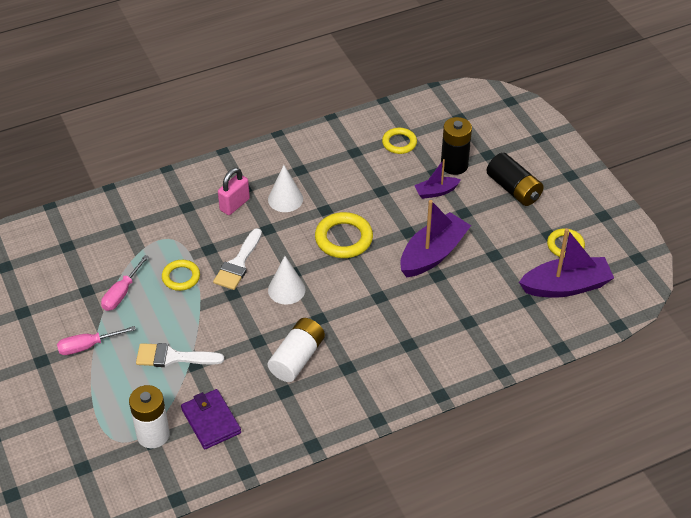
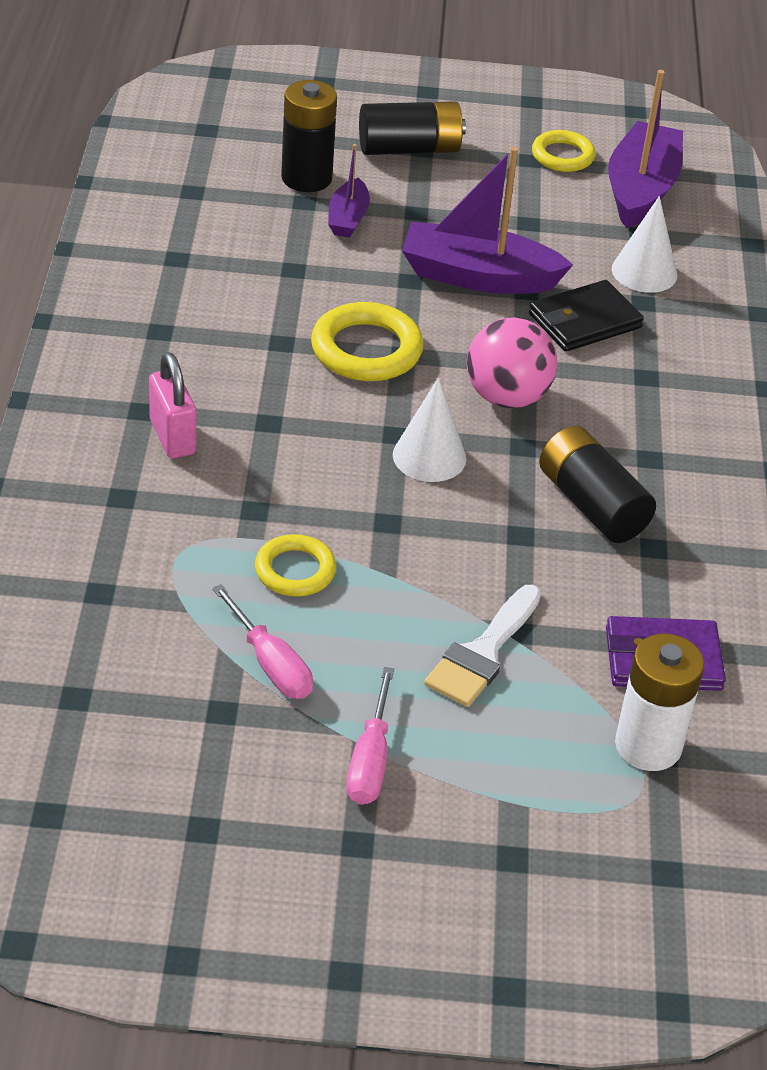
camera: 65 degrees left, 5 degrees down
(238, 264) = (322, 488): white brush -> none
(285, 199) = (215, 375): white cone -> white cone (644, 272)
(297, 358) = (591, 505): white battery -> black battery
(350, 299) = (507, 397): none -> pink ball
(399, 143) = (203, 207): yellow ring -> none
(432, 305) = (584, 321): none -> black wallet
(433, 254) = (478, 276): purple boat -> purple boat turned 60 degrees counterclockwise

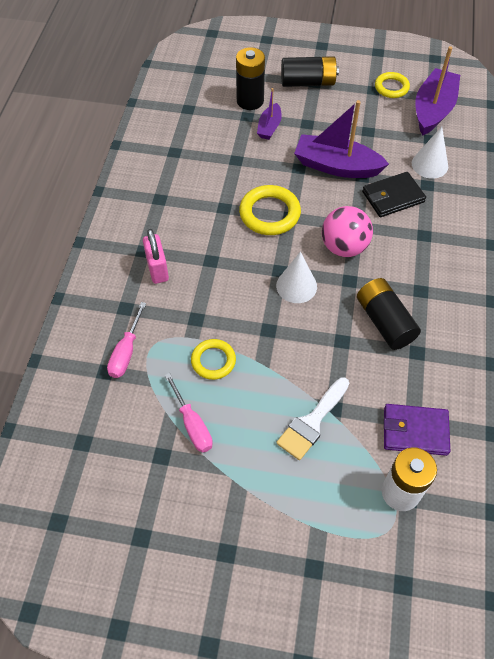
camera: 10 degrees right, 15 degrees up
(370, 761) = (240, 495): pink screwdriver -> pink screwdriver (126, 353)

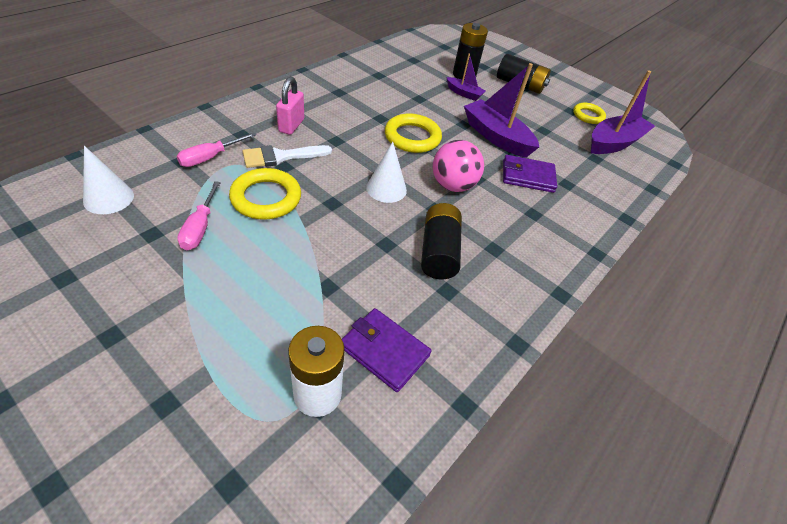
camera: 25 degrees right, 10 degrees down
(213, 361) = (266, 198): yellow ring -> yellow ring, size x1.55
(269, 127) = (464, 93): purple boat -> purple boat turned 105 degrees counterclockwise
(312, 422) = (297, 285): white brush -> white brush (281, 156)
(393, 197) = (527, 176): black wallet -> purple wallet
(429, 164) = (581, 173): white cone -> white cone (108, 198)

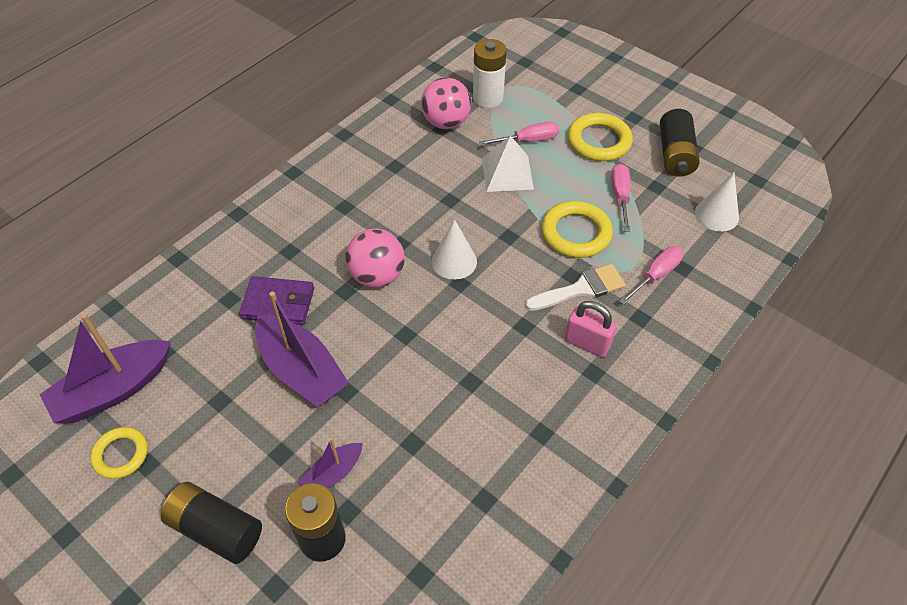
camera: 175 degrees left, 5 degrees up
(278, 310) = (529, 140): none -> pink screwdriver
(291, 125) = (587, 343): pink padlock -> pink padlock turned 75 degrees counterclockwise
(318, 267) = (507, 173): none -> white pyramid
(384, 351) = (446, 122): purple wallet -> pink ball
(412, 137) = (424, 349): yellow ring -> yellow ring (599, 141)
(438, 252) = (400, 197): black battery -> black battery (675, 155)
(464, 93) = (332, 474): purple boat -> purple boat turned 75 degrees counterclockwise

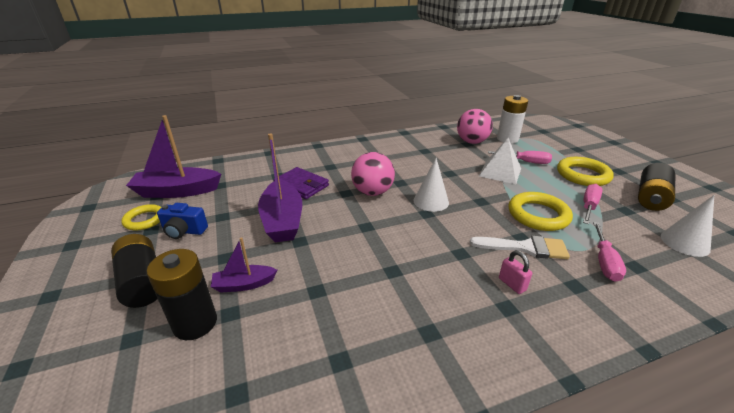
camera: 30 degrees right, 20 degrees down
(193, 445) = (184, 231): none -> blue camera
(587, 343) = (512, 284): pink padlock -> pink padlock, size x0.65
(656, 275) = (604, 262): pink screwdriver -> pink screwdriver turned 120 degrees clockwise

